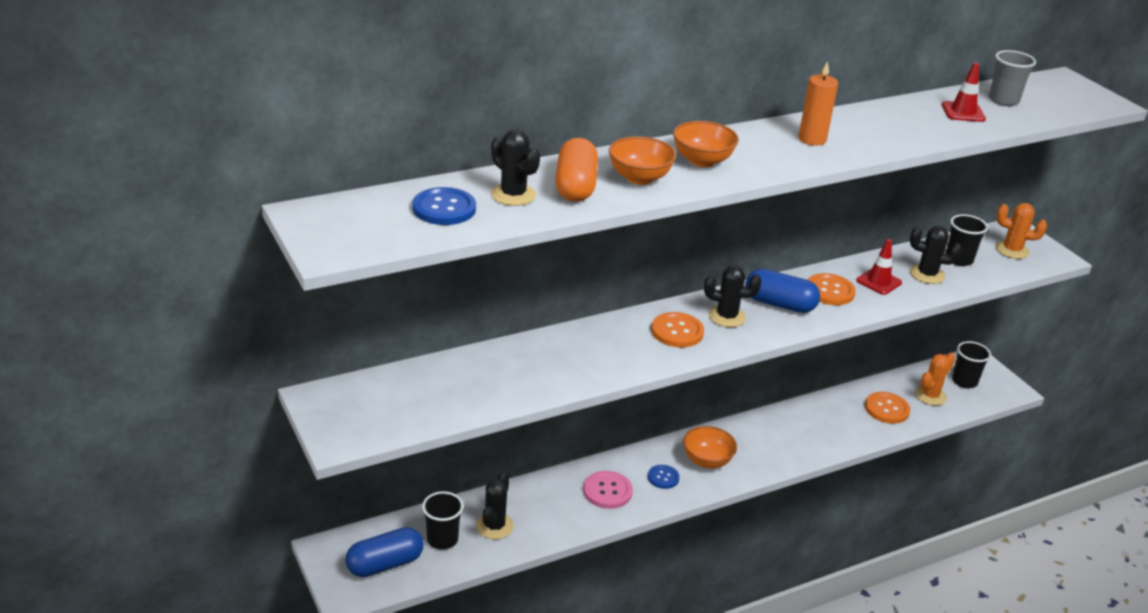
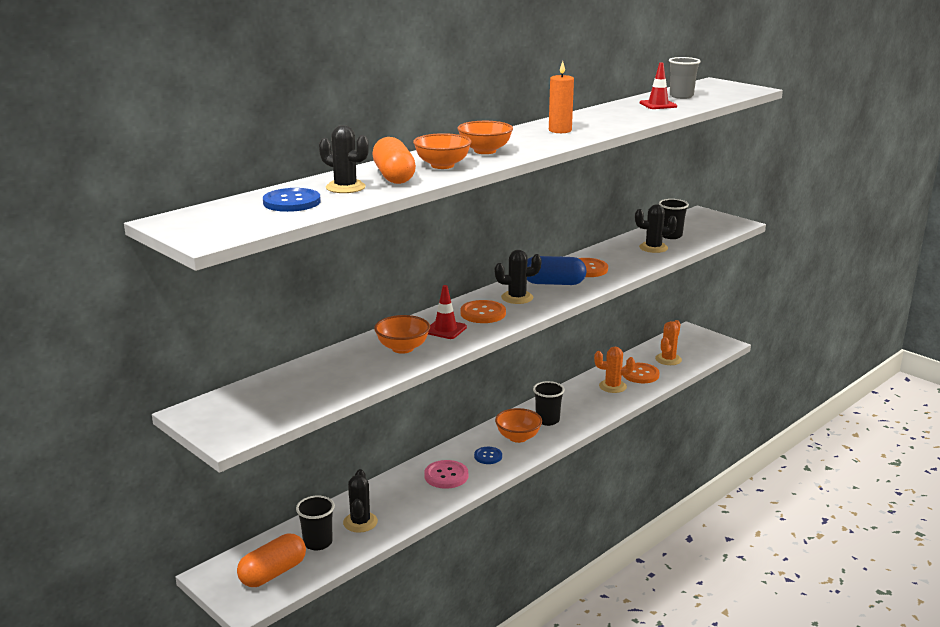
camera: 15 degrees left, 10 degrees down
(385, 564) = (273, 573): blue capsule -> orange capsule
(566, 362) = (402, 348): none -> orange bowl
(878, 282) = (620, 258): red traffic cone -> red traffic cone (445, 329)
(964, 381) = (688, 345): black cup -> black cup (547, 420)
(1012, 250) = (705, 224): orange cactus -> orange cactus (612, 386)

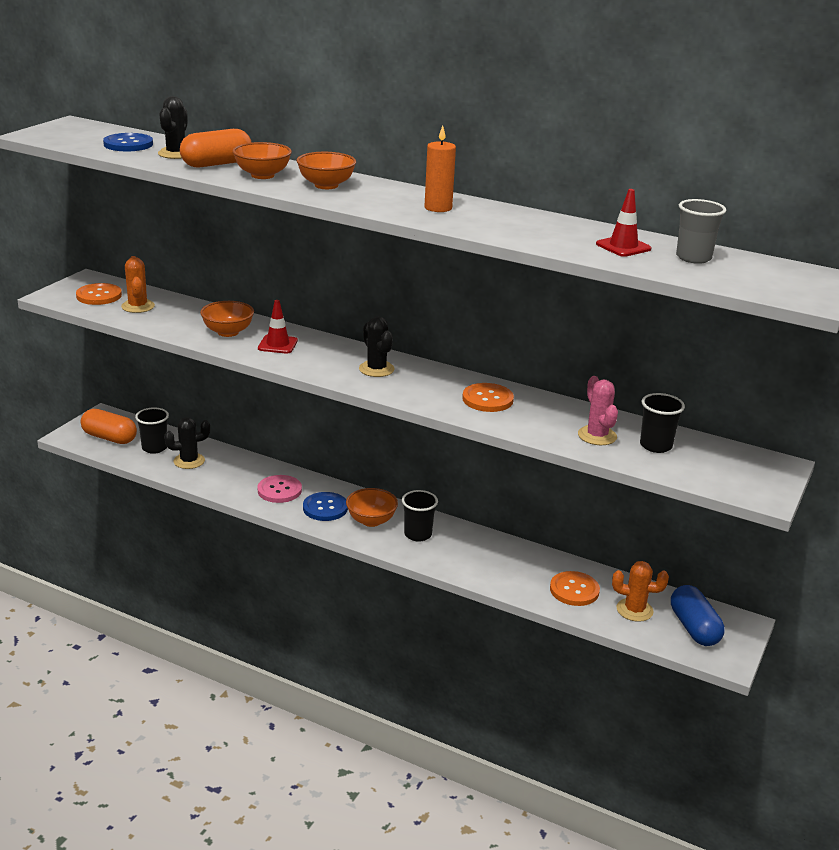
camera: 70 degrees right, 5 degrees up
(483, 313) = (325, 357): orange button -> orange button (99, 296)
(488, 456) = (325, 508): blue button -> blue button, size x1.53
(554, 283) = (430, 384): blue capsule -> blue capsule (694, 628)
(612, 386) = (527, 571): orange cactus -> orange cactus (138, 306)
(653, 248) = (597, 436): black cactus -> pink cactus

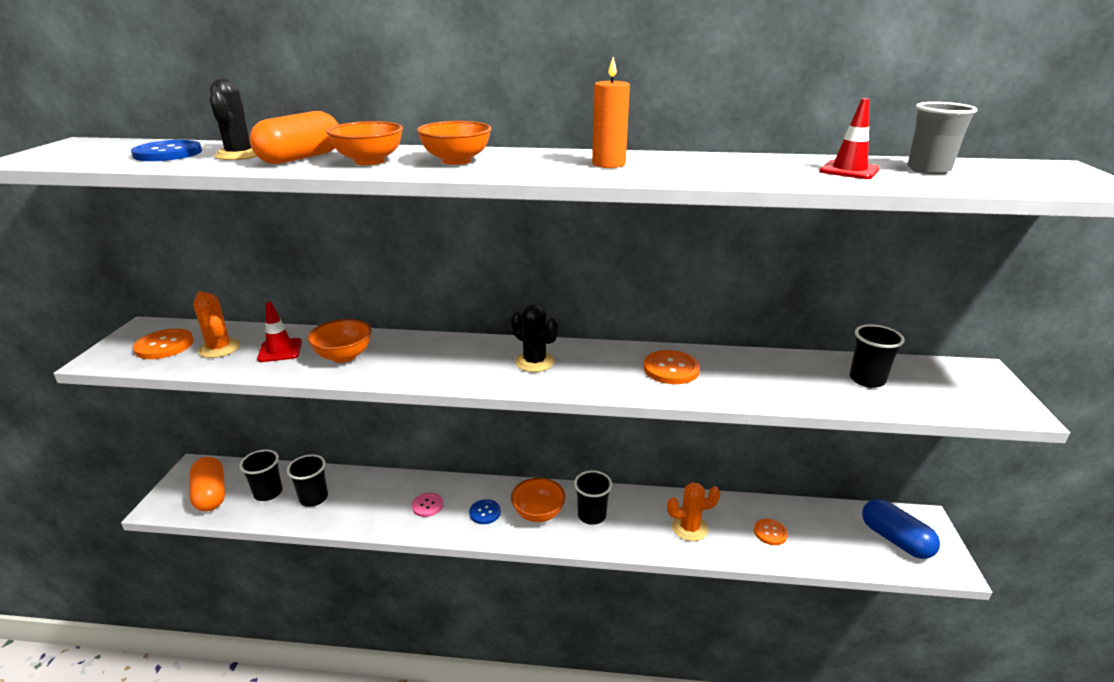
camera: 20 degrees left, 0 degrees up
(109, 438) = (211, 494): orange capsule -> orange capsule turned 60 degrees clockwise
(189, 461) = (314, 498): black cactus -> black cup
(277, 344) = (409, 358): red traffic cone -> red traffic cone (280, 350)
(279, 490) = (427, 505): pink button -> pink button, size x0.66
(325, 508) = (485, 512): blue button -> blue button, size x0.66
(574, 590) = (770, 532): orange button -> orange button, size x0.66
(597, 436) = (807, 383): pink cactus -> none
(634, 610) = (835, 537): orange cactus -> orange cactus (689, 528)

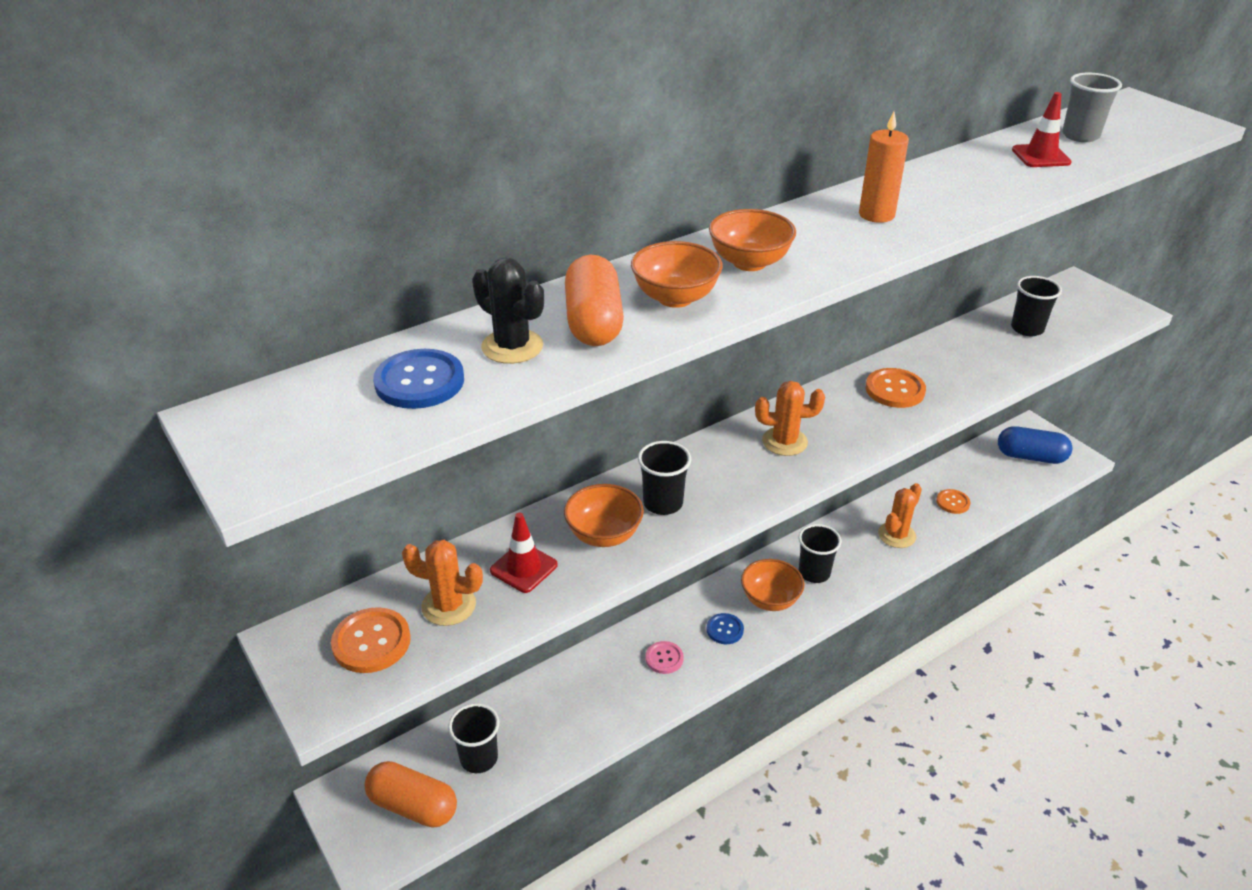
camera: 40 degrees left, 10 degrees up
(314, 498) = (539, 729): black cup -> black cup (663, 503)
(534, 362) = (784, 442): black cactus -> orange cactus

